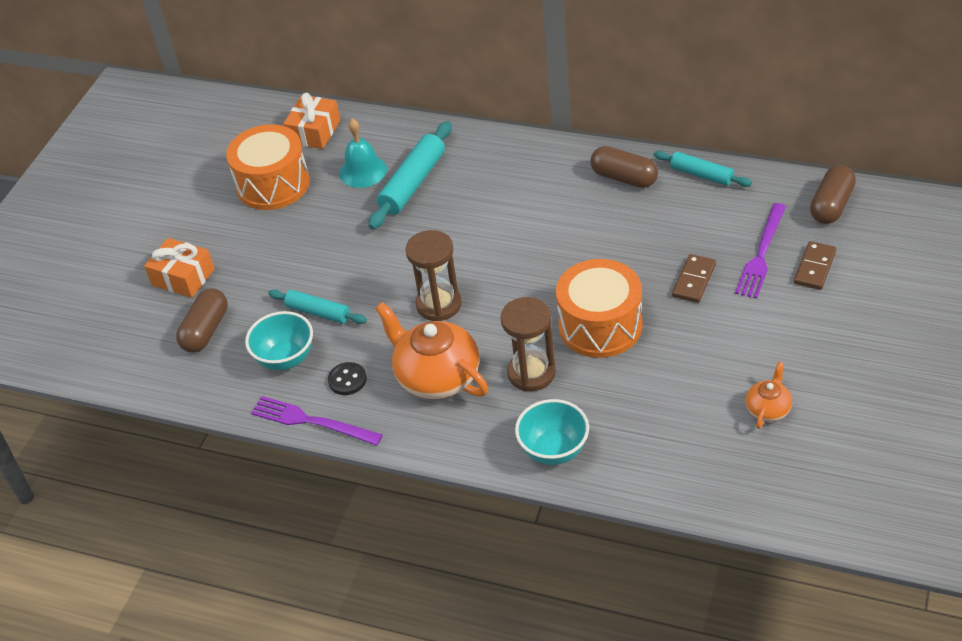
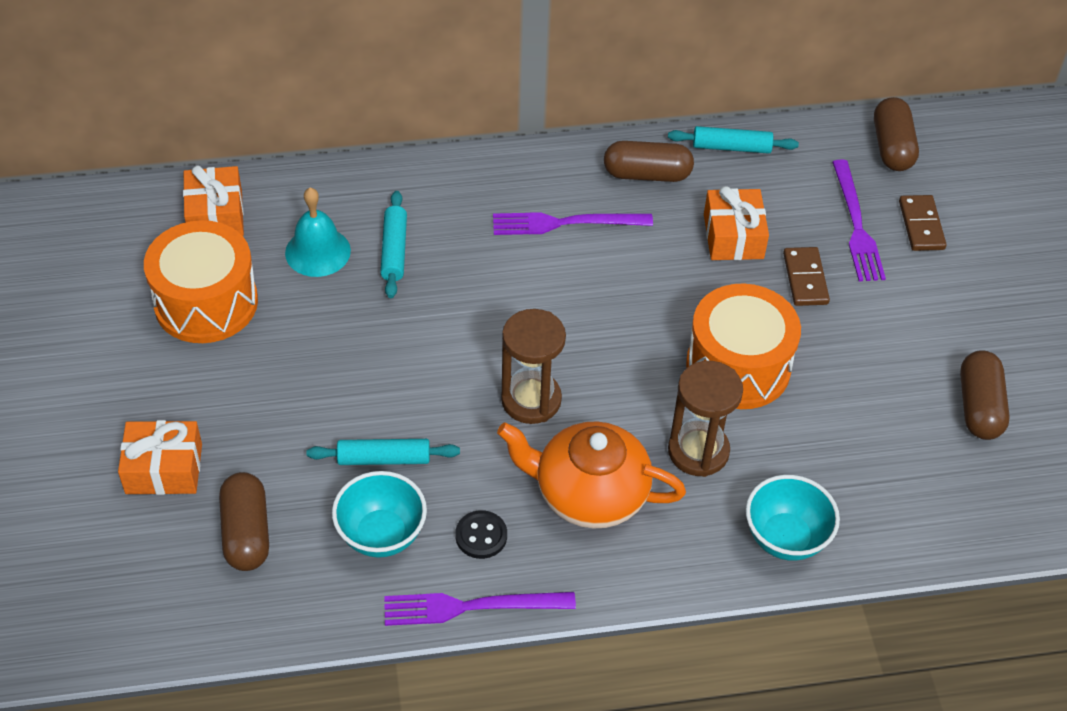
camera: 35 degrees left, 5 degrees up
(413, 183) = (394, 250): turquoise rolling pin -> turquoise rolling pin, size x0.63
(542, 196) = (565, 223): none -> purple fork
(659, 236) = (733, 236): none -> orange gift
(768, 409) = (979, 407): orange teapot -> brown capsule

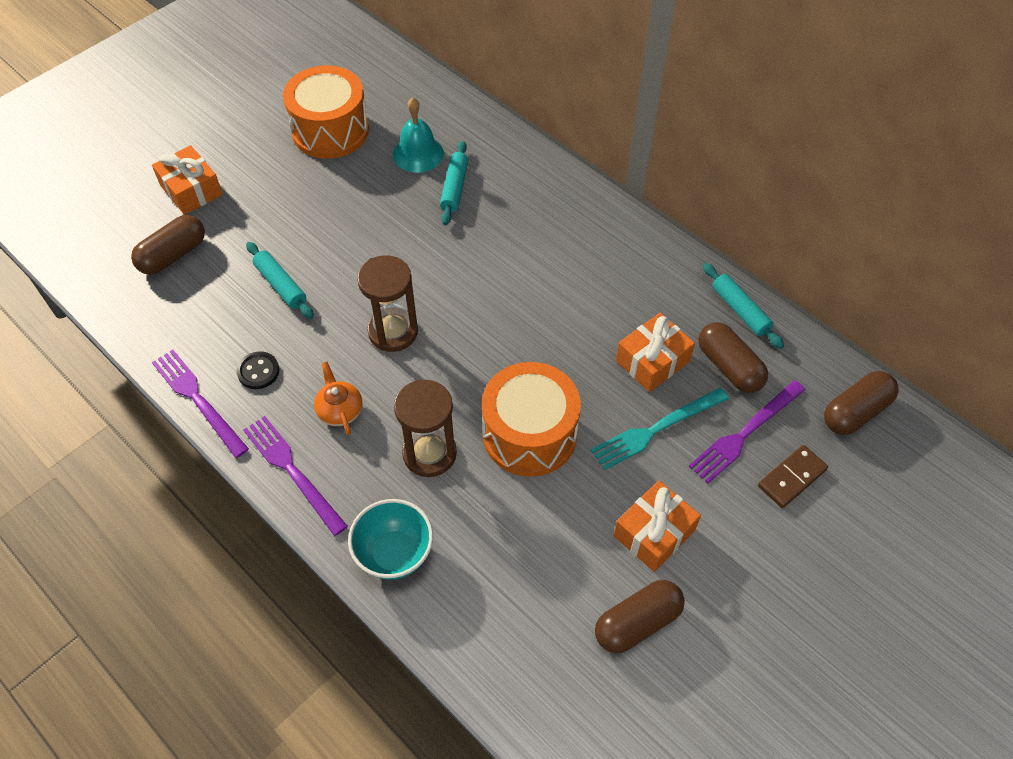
camera: 55 degrees right, 5 degrees up
(215, 215) = (402, 92): orange gift -> orange gift (654, 533)
(381, 535) = (220, 320): turquoise bowl -> none
(394, 250) = (454, 188): turquoise rolling pin -> turquoise rolling pin turned 45 degrees counterclockwise
(565, 223) = (566, 259): purple fork -> purple fork (292, 471)
(588, 493) = (339, 410): orange teapot -> orange teapot, size x0.50
(647, 174) = (659, 277): brown capsule -> brown capsule (729, 367)
(805, 279) = (656, 429): brown domino -> turquoise fork

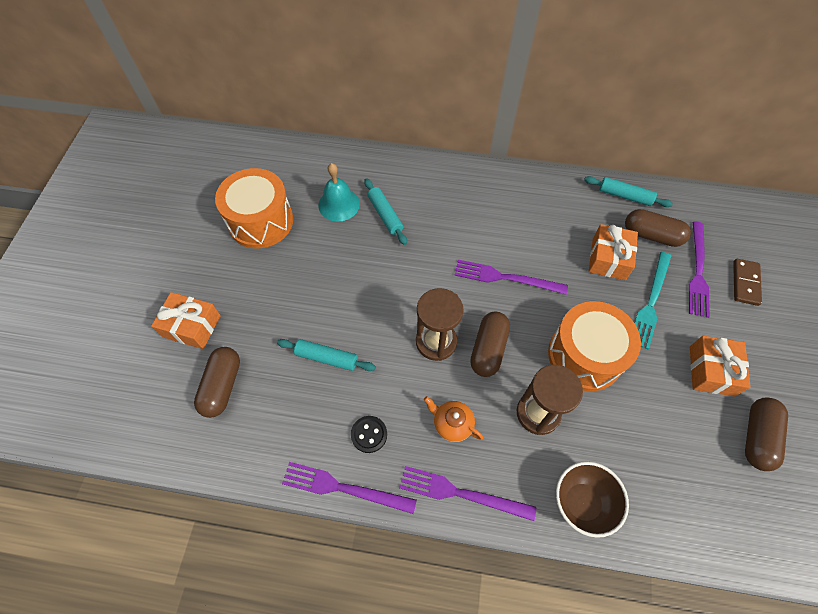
camera: 35 degrees left, 5 degrees up
(394, 554) = (581, 503): turquoise bowl -> brown bowl
(520, 315) = (505, 278): none -> purple fork
(855, 412) = (737, 221): brown capsule -> brown capsule (488, 349)

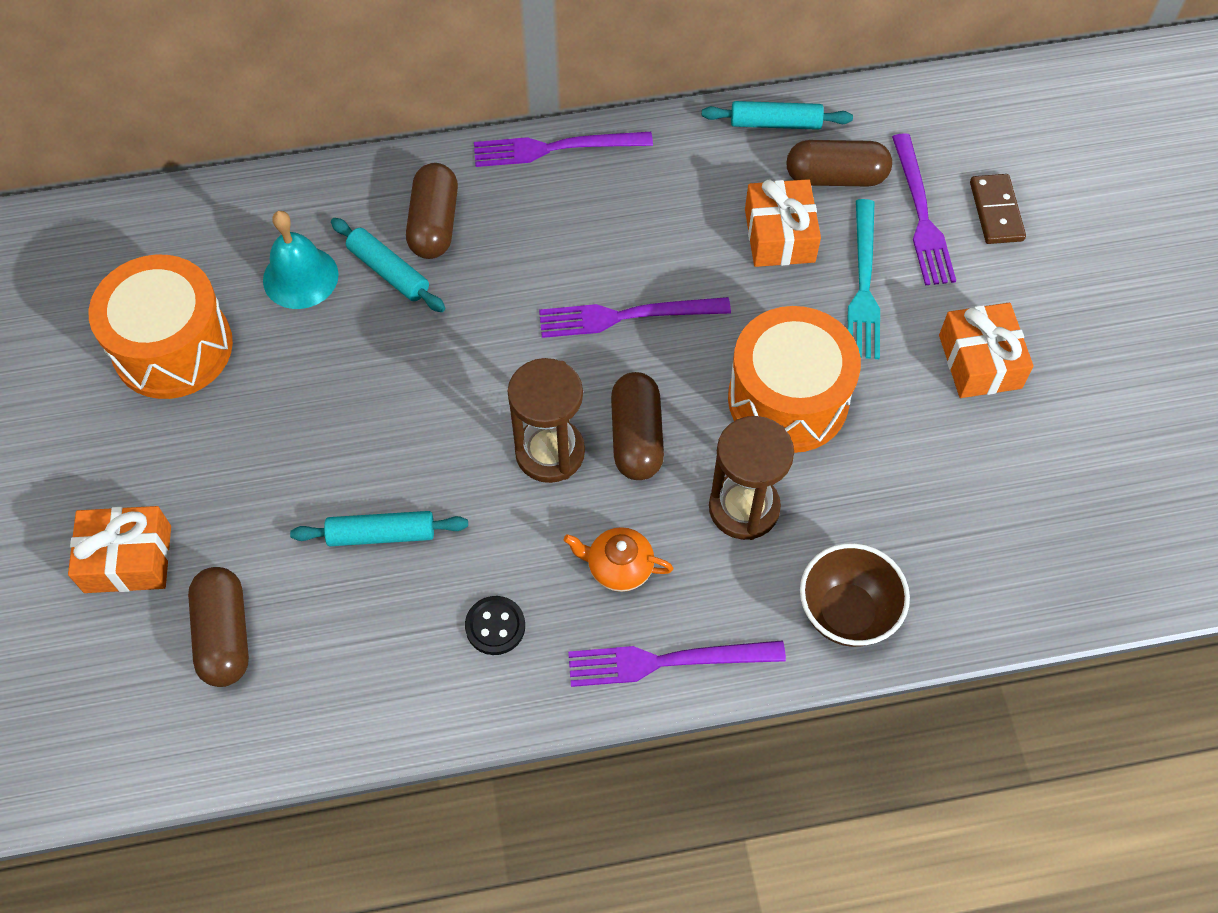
camera: 20 degrees left, 0 degrees up
(343, 488) = (485, 716): purple fork -> purple fork (555, 148)
(757, 437) = (1067, 437): brown capsule -> brown capsule (434, 224)

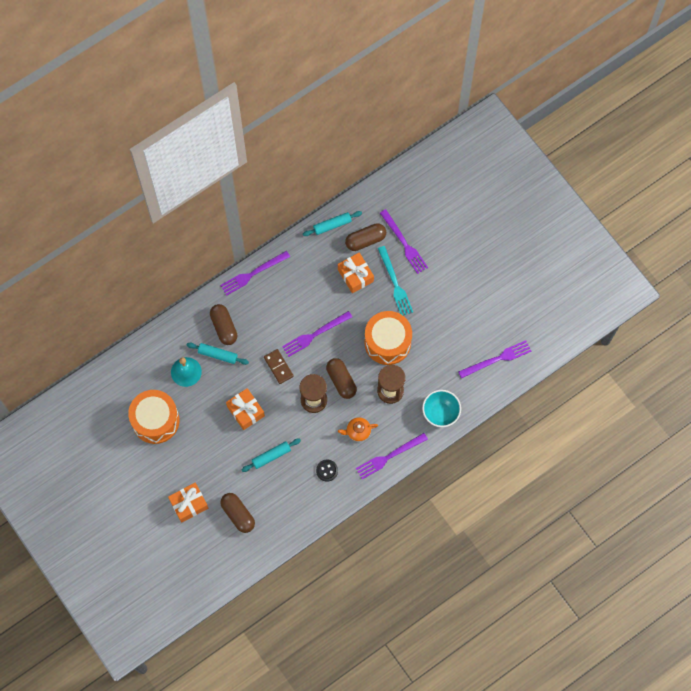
camera: 25 degrees left, 10 degrees up
(846, 613) = (440, 413): brown bowl -> turquoise bowl
(979, 361) = (449, 297): orange gift -> orange gift (245, 411)
(996, 211) = (431, 230): brown domino -> brown domino (278, 367)
(1046, 545) = (497, 359): none -> purple fork

